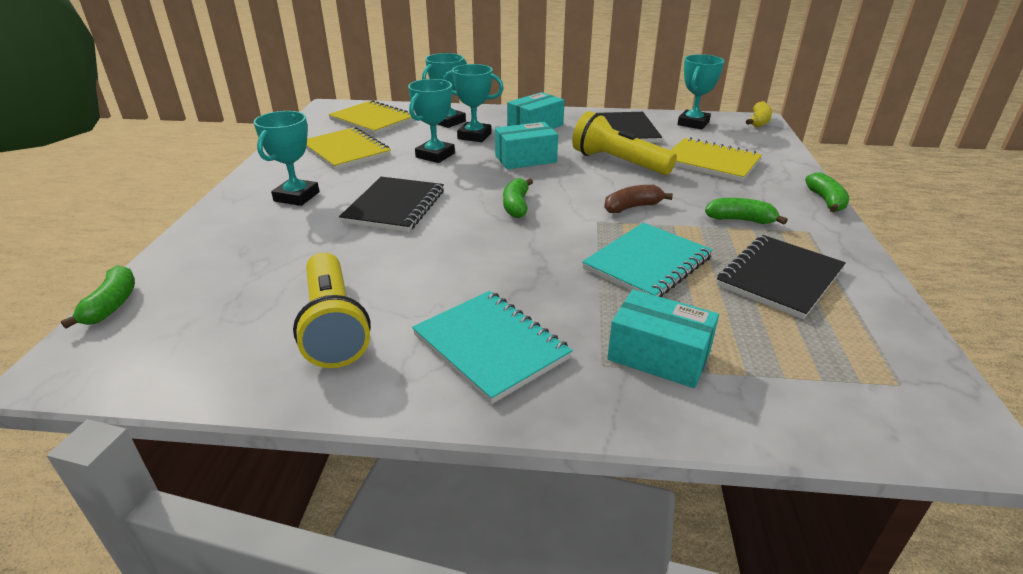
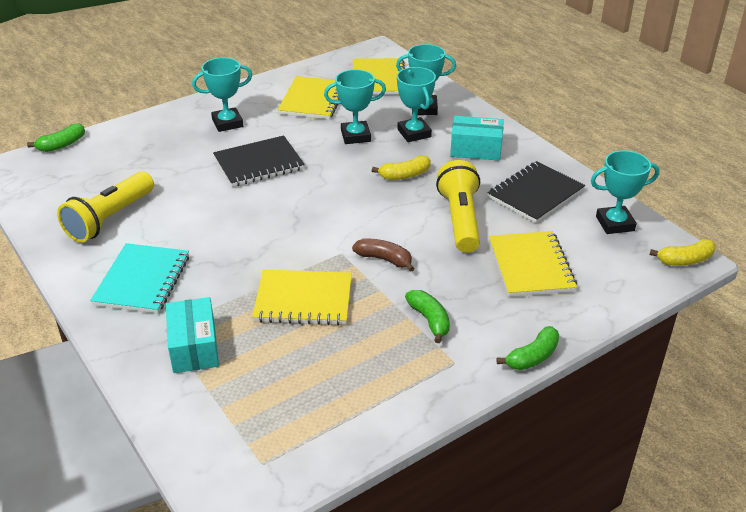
camera: 50 degrees right, 5 degrees up
(516, 206) = (320, 208): green banana -> none
(525, 159) = (404, 175): turquoise box -> yellow banana
(647, 263) = (303, 300): turquoise notebook -> yellow notebook
(779, 278) = (351, 369): black notebook -> none

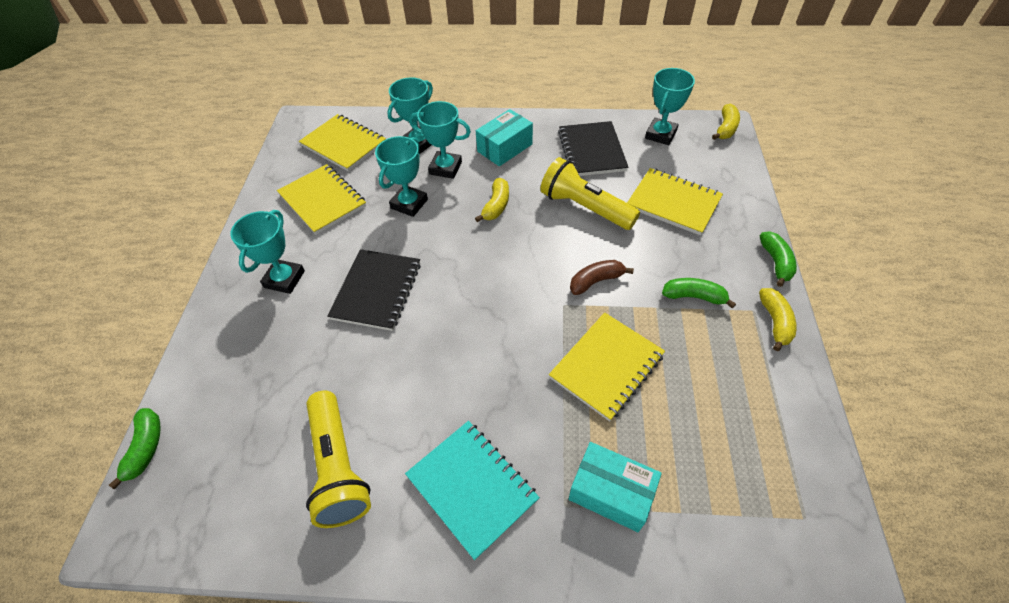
camera: 50 degrees left, 15 degrees up
(455, 380) = (775, 322): none -> yellow banana

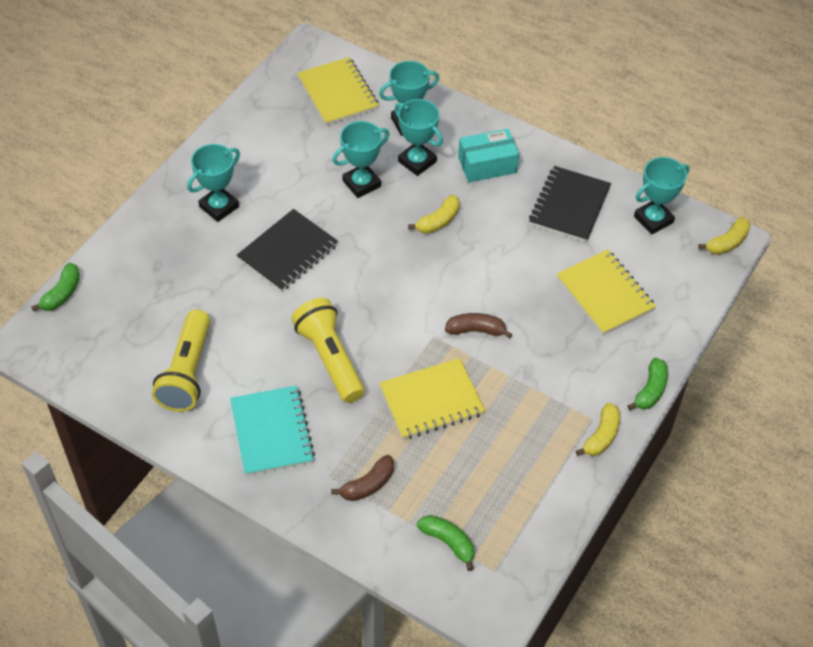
camera: 25 degrees right, 0 degrees up
(322, 201) = (287, 146): yellow notebook -> none
(584, 207) = (518, 260): yellow flashlight -> yellow flashlight (330, 358)
(611, 492) = (368, 485): turquoise box -> brown banana
(694, 296) = (550, 383): green banana -> green banana (448, 542)

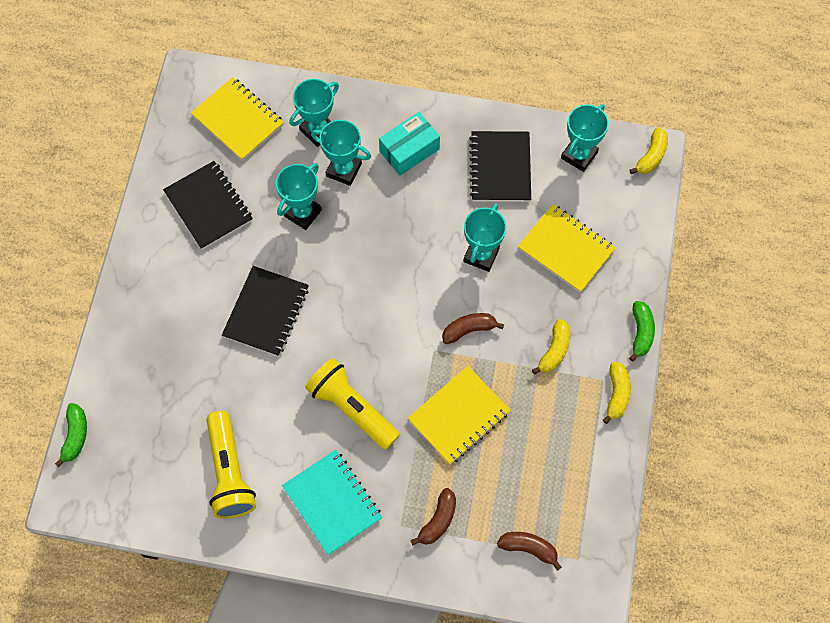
camera: 20 degrees left, 15 degrees up
(219, 207) = (180, 287): turquoise trophy -> turquoise trophy (481, 255)
(277, 151) = (208, 206): none -> black notebook
(438, 221) = (389, 227): yellow banana -> yellow banana (554, 350)
(448, 542) = (528, 548): green banana -> brown banana

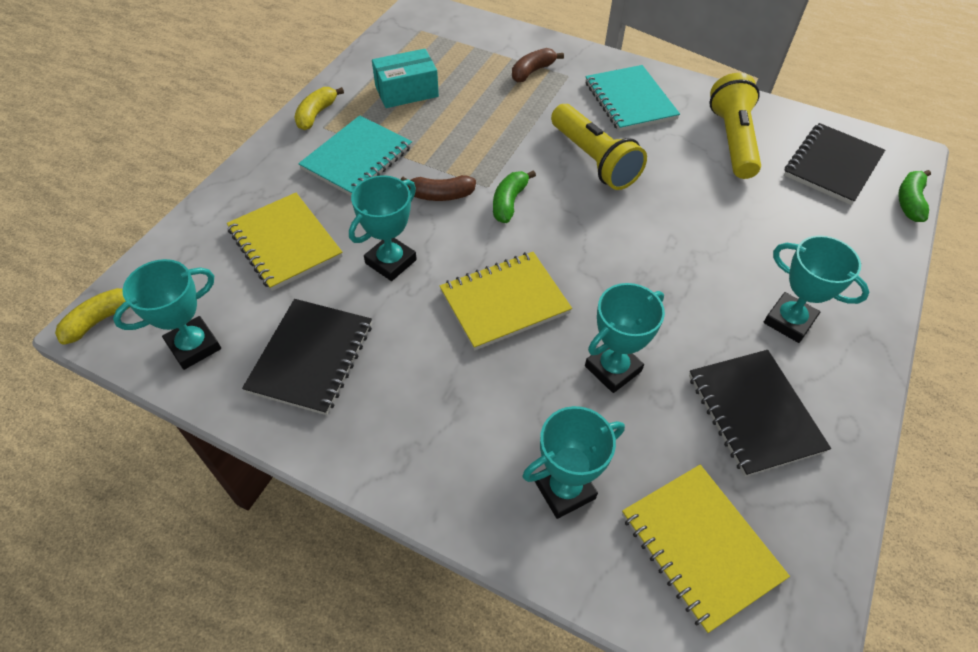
camera: 165 degrees left, 15 degrees down
(266, 312) = (679, 265): black notebook -> black notebook (832, 166)
(344, 170) = (538, 414): turquoise trophy -> turquoise trophy (789, 321)
(409, 150) = (430, 417): turquoise box -> turquoise box (406, 91)
(459, 416) = (483, 131): yellow notebook -> yellow notebook (504, 302)
(528, 548) = (459, 42): brown banana -> none
(554, 350) = (357, 158): yellow banana -> turquoise notebook
(641, 332) = (257, 152): green banana -> green banana (509, 202)

